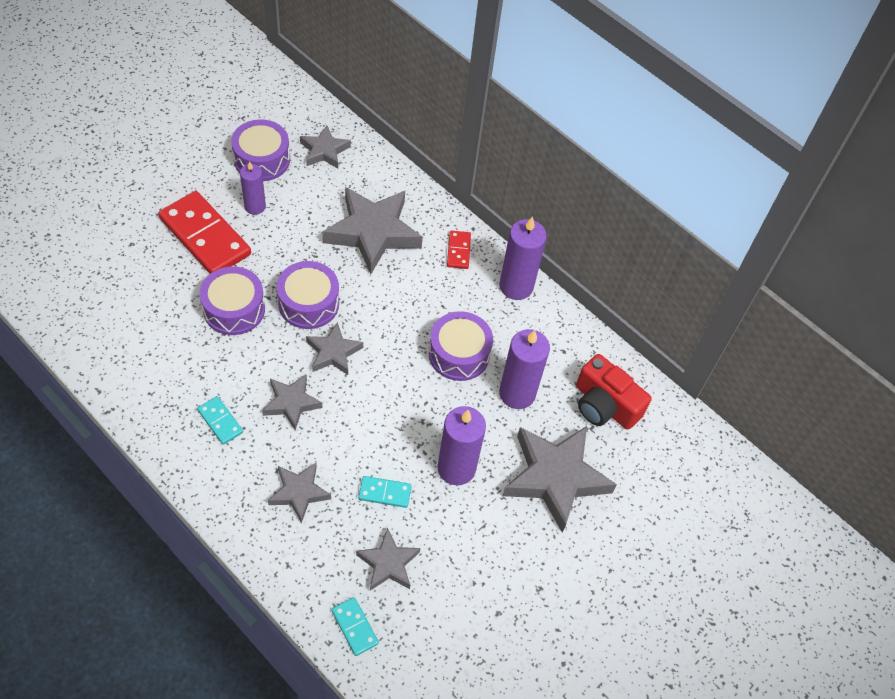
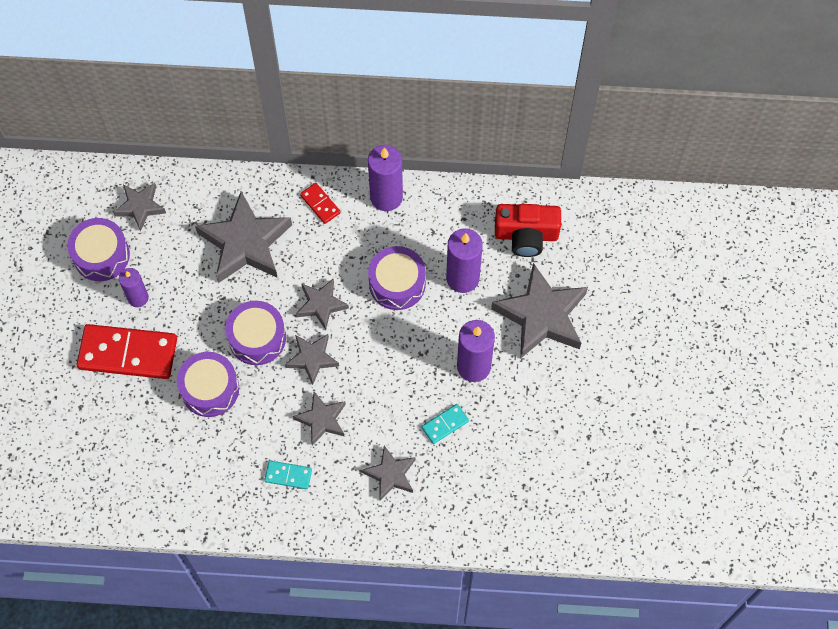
camera: 35 degrees left, 10 degrees up
(355, 627) = (512, 525): turquoise domino -> none
(388, 563) = (493, 467): grey star -> grey star (321, 305)

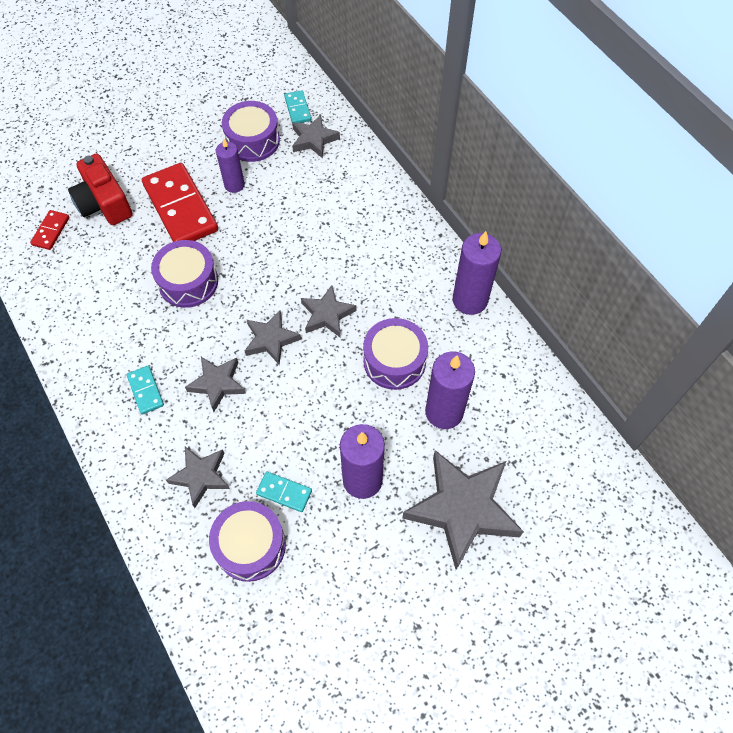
camera: 55 degrees right, 5 degrees down
(95, 198) = (298, 109): none -> turquoise domino
(245, 243) = (340, 225): grey star -> none
(257, 338) = (260, 287): purple drum -> purple drum (250, 545)
(320, 204) = (420, 255): red domino -> red domino (51, 231)
(526, 235) = (533, 440): red camera -> red camera (104, 203)

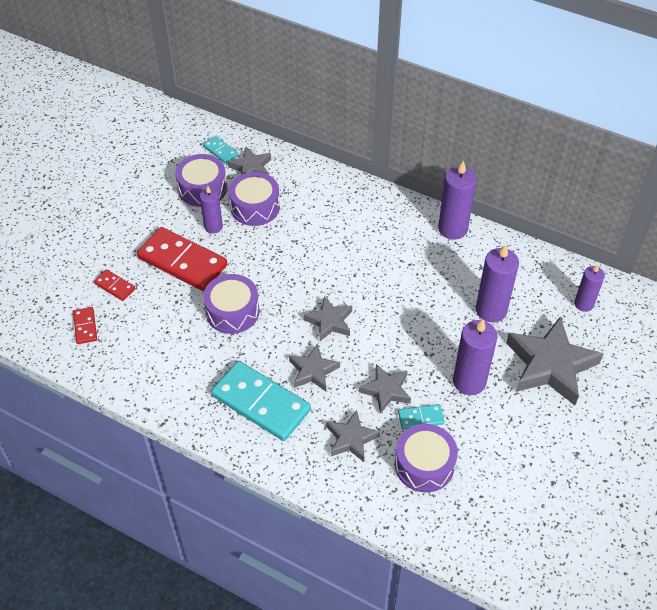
camera: 30 degrees left, 10 degrees down
(104, 203) = (115, 286): red camera -> red domino
(146, 391) = (261, 403): turquoise domino -> turquoise domino, size x2.16
(327, 315) = (358, 285): grey star -> grey star (386, 390)
(394, 361) = (431, 293): purple drum -> purple drum (255, 207)
(552, 458) = (583, 304): none -> purple candle

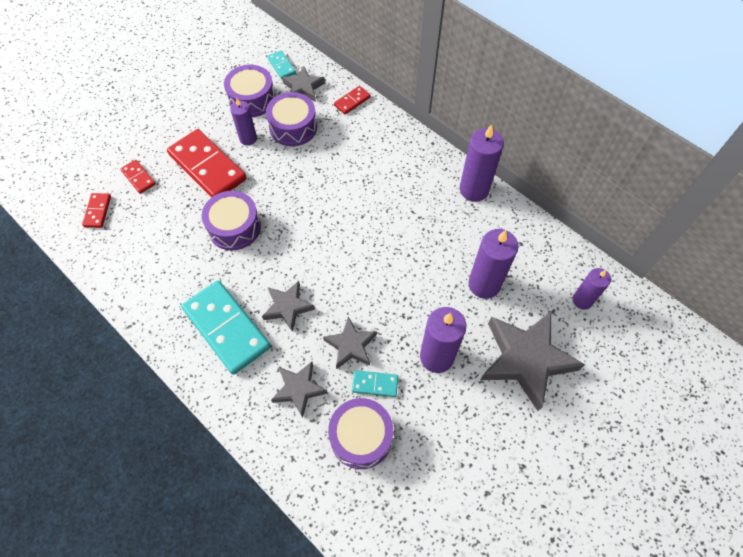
camera: 15 degrees right, 10 degrees up
(305, 171) = (352, 101): none -> red domino
(329, 322) = (321, 259): grey star -> none

